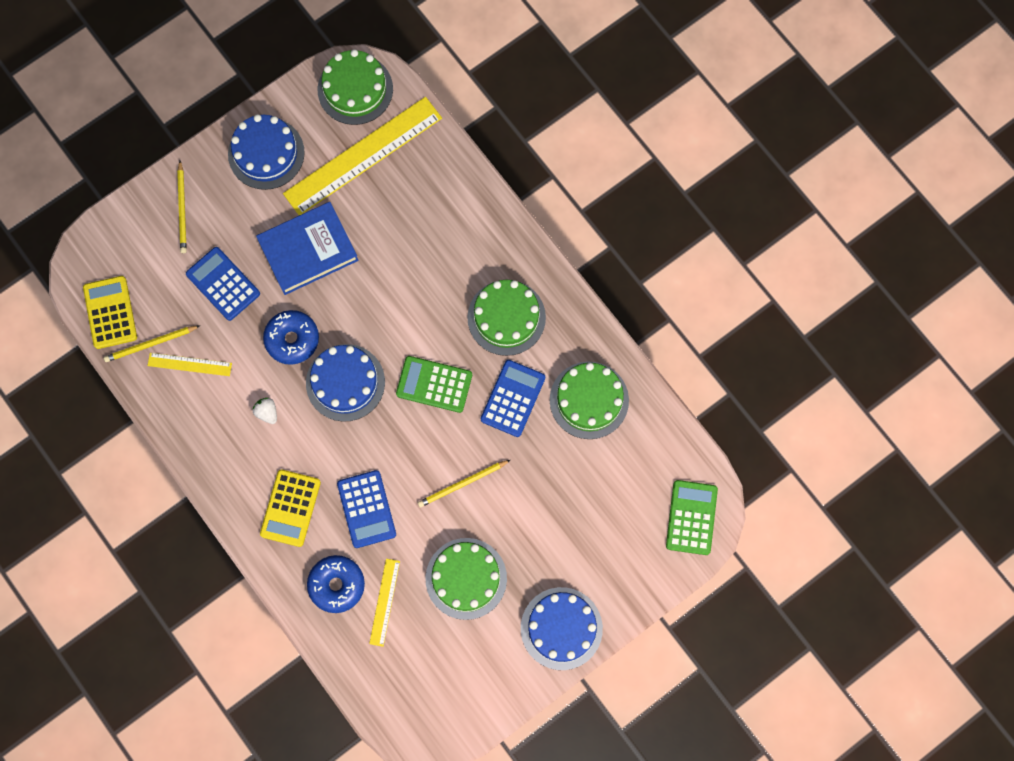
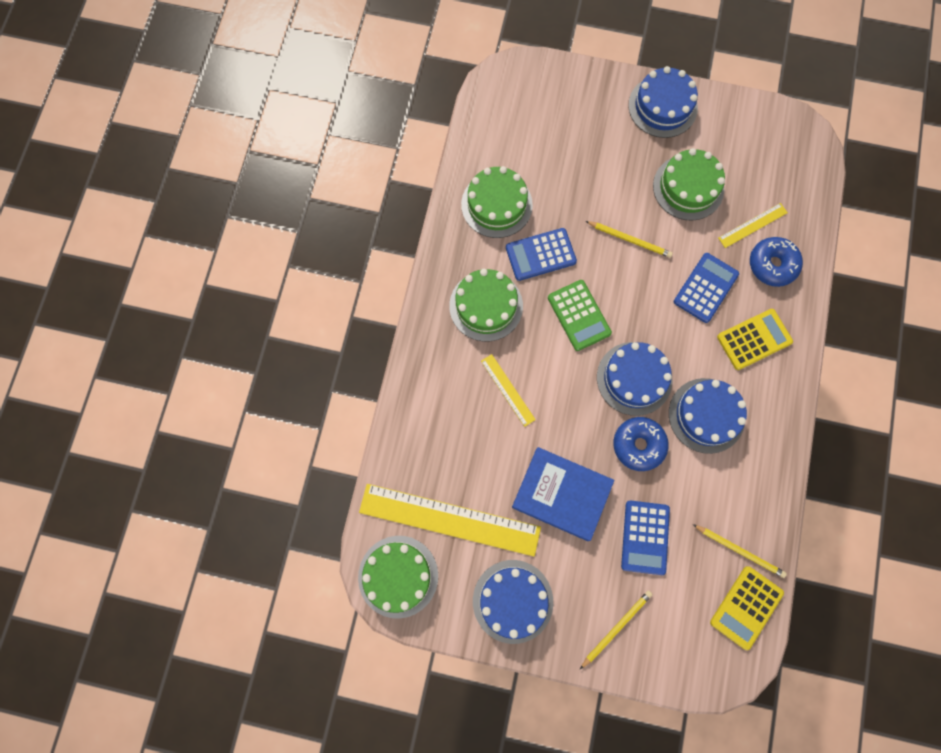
camera: 130 degrees left, 0 degrees up
(189, 364) = (726, 506): yellow ruler -> yellow ruler (507, 390)
(267, 412) = (706, 415): white strawberry -> blue cake
(691, 517) = (518, 84): green calculator -> none

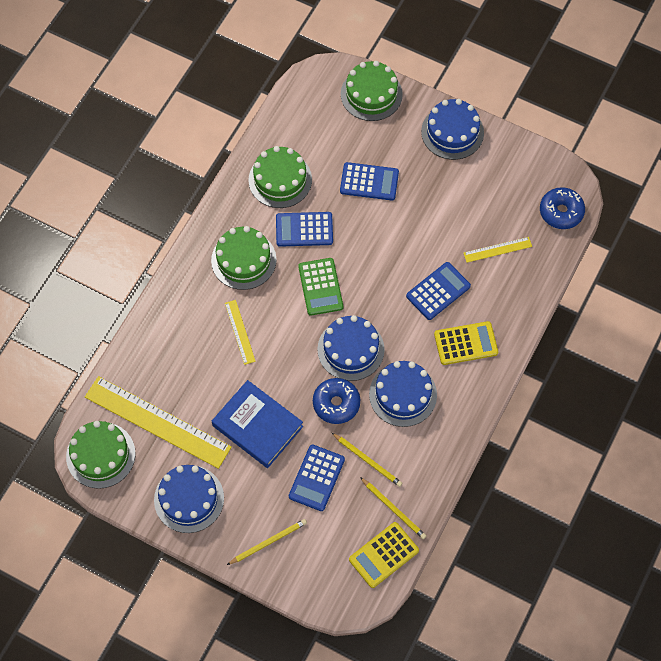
camera: 15 degrees right, 10 degrees down
(593, 183) = (369, 182): none -> blue calculator
(630, 240) = (385, 236): yellow pencil -> yellow pencil (367, 460)
(688, 187) = (451, 205): green cake -> green cake (371, 94)
(772, 265) = (503, 286): blue donut -> blue donut (561, 212)

